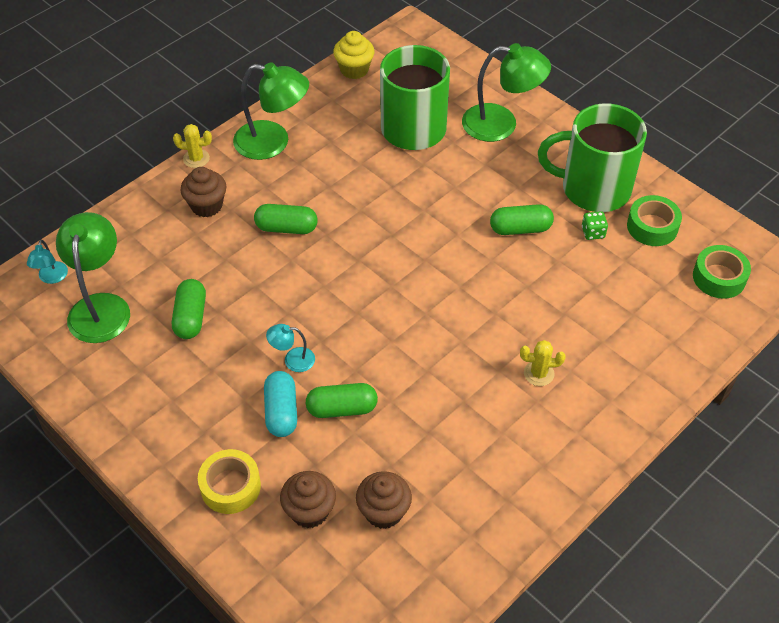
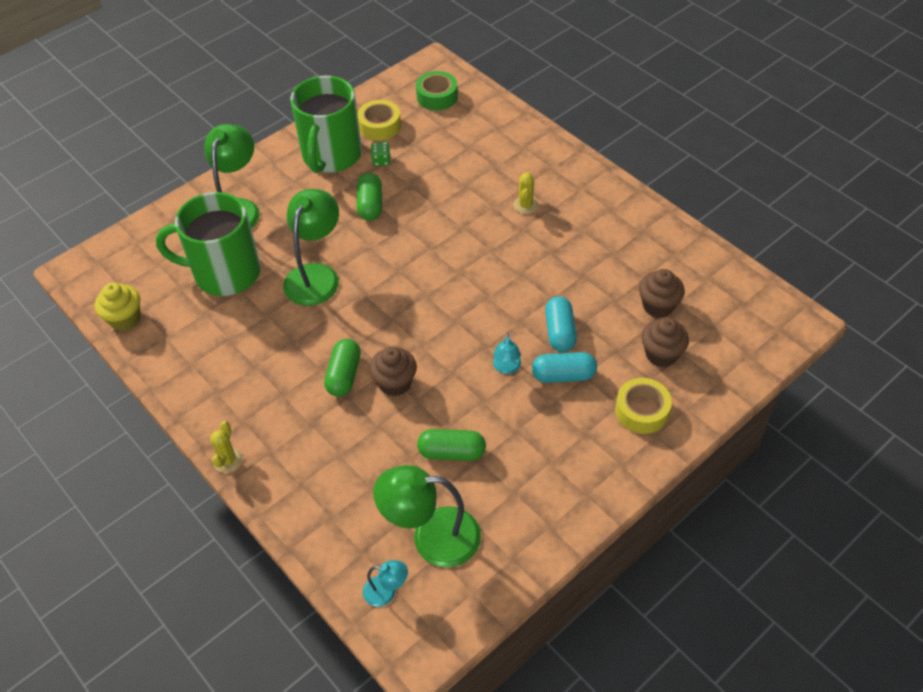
camera: 85 degrees left, 0 degrees up
(206, 206) = (301, 446): brown cupcake -> brown cupcake (395, 383)
(273, 143) = (219, 389): green lamp -> green lamp (316, 275)
(342, 409) = (560, 332): green capsule -> turquoise capsule
(652, 227) = (380, 126): green tape -> yellow tape

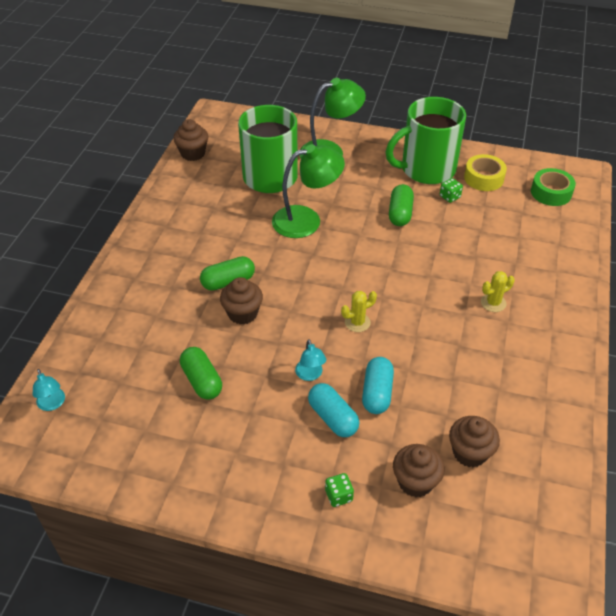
camera: 55 degrees right, 5 degrees down
(125, 318) = (193, 153): yellow cupcake -> brown cupcake
(228, 460) = (113, 261): yellow cactus -> yellow cactus (357, 322)
(370, 205) = (400, 213): green capsule -> green capsule turned 45 degrees counterclockwise
(432, 537) = (116, 407): green lamp -> none
(506, 368) = (310, 375): turquoise lamp -> turquoise lamp turned 75 degrees counterclockwise
(560, 332) = (377, 393): turquoise capsule -> turquoise capsule turned 45 degrees counterclockwise
(642, 411) = (338, 496): yellow tape -> green dice

